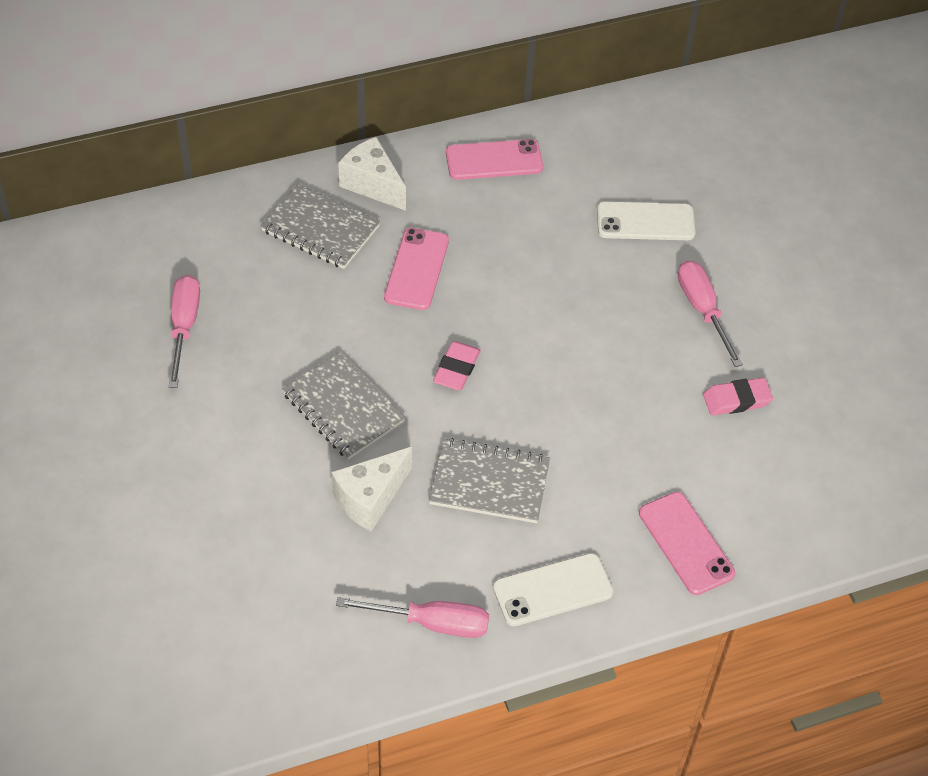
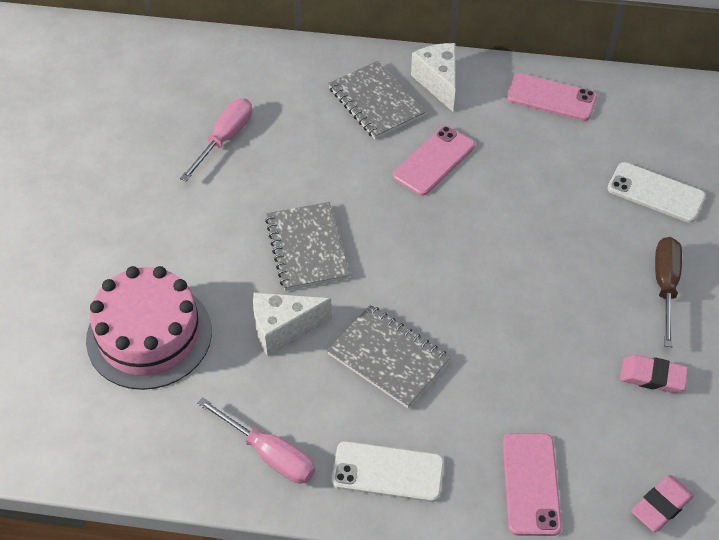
camera: 30 degrees right, 0 degrees up
(237, 561) = (149, 335): none -> pink cake
(456, 369) = (418, 253): pink eraser -> pink eraser (661, 506)
(702, 310) = (665, 286): pink screwdriver -> brown screwdriver

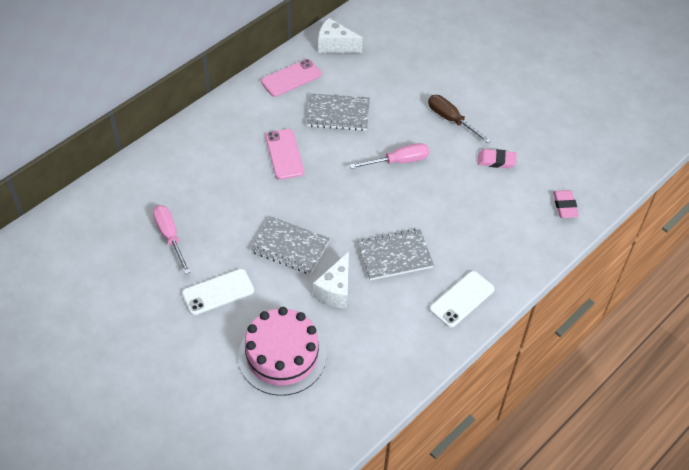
camera: 55 degrees left, 0 degrees up
(269, 454) = (409, 344): pink screwdriver -> pink screwdriver (398, 161)
(375, 102) = (216, 152): grey notebook -> grey notebook (338, 114)
(438, 83) = (230, 116): white cheese -> white cheese (335, 45)
(530, 484) = (515, 246): pink phone -> none
(652, 376) = (496, 161): pink eraser -> pink eraser turned 45 degrees clockwise
(655, 193) = (393, 83): white phone -> white phone (218, 292)

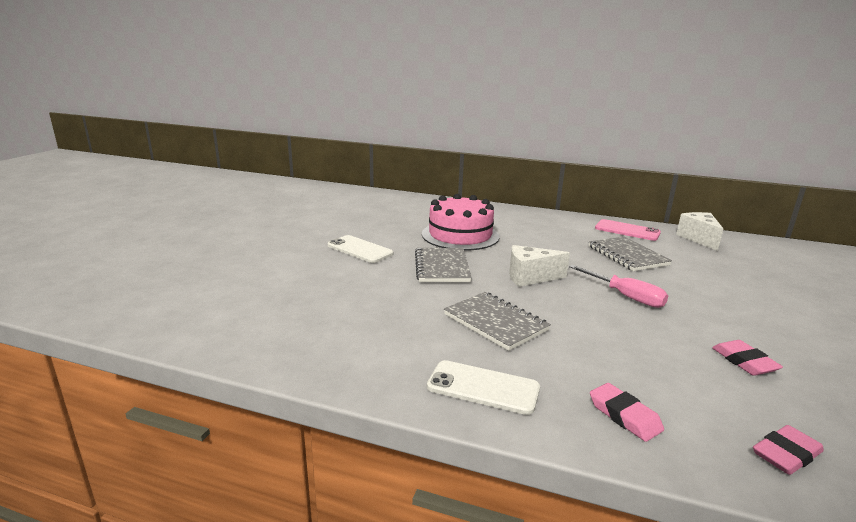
camera: 65 degrees right, 30 degrees down
(170, 237) = (399, 224): pink screwdriver -> none
(282, 356) = (306, 290): pink cake -> pink cake (460, 235)
(284, 154) = (542, 244): pink phone -> none
(335, 290) = (411, 299): white cheese -> white cheese (530, 277)
(451, 120) = (739, 314): brown screwdriver -> none
(513, 249) = (624, 416): none -> pink eraser

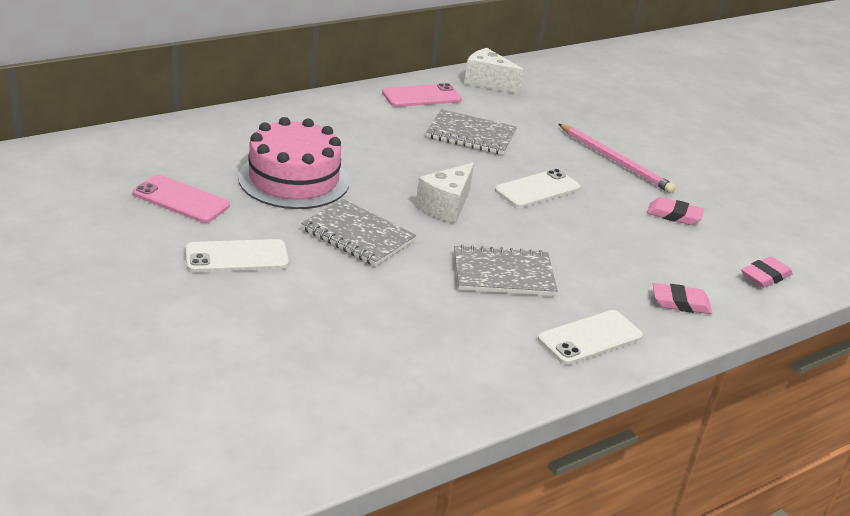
camera: 55 degrees left, 10 degrees up
(386, 223) = (181, 200): none -> pink phone
(625, 296) = (537, 189): pink screwdriver -> white phone
(742, 309) = (615, 161): none -> pink pencil
(786, 454) = (765, 276): pink eraser -> pink eraser turned 45 degrees clockwise

